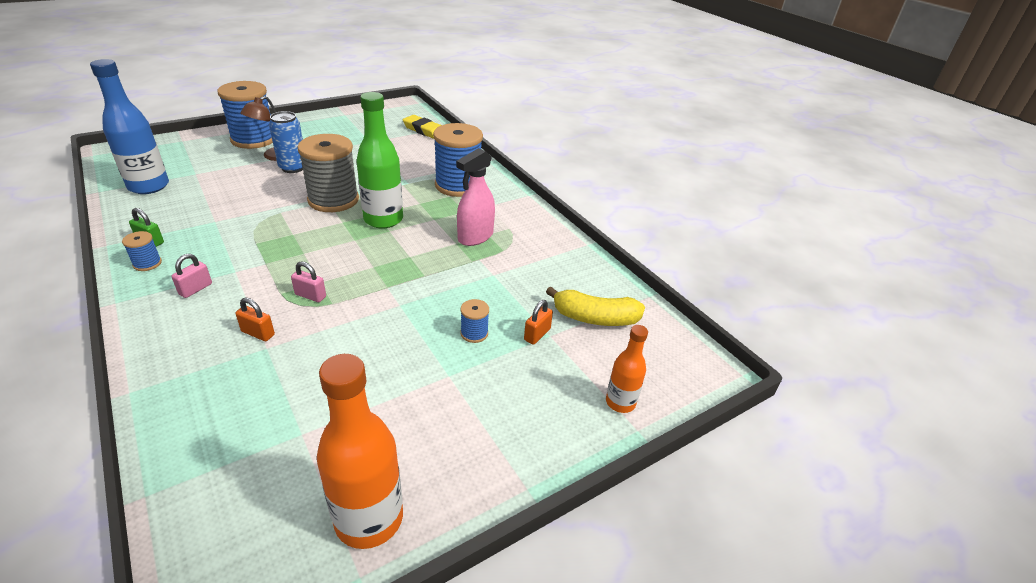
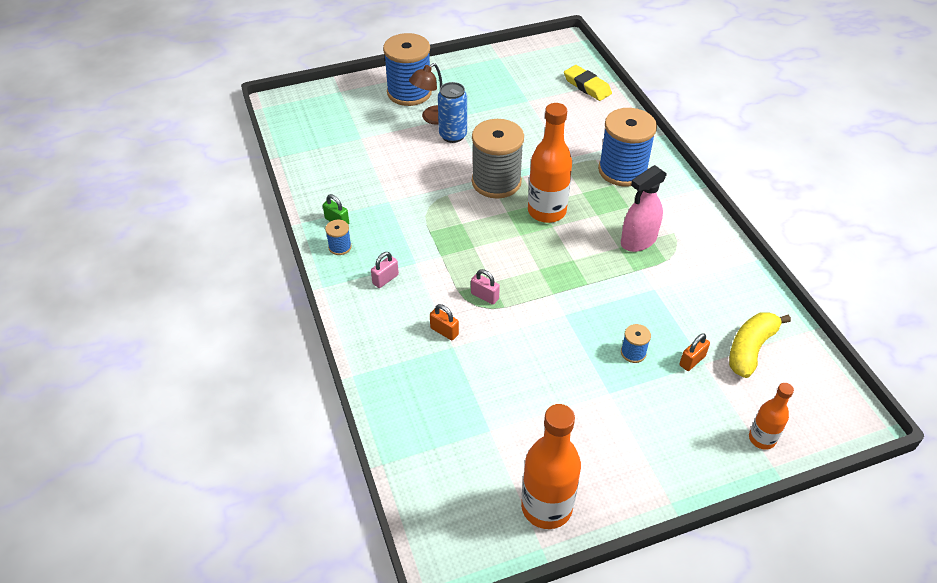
camera: 15 degrees right, 10 degrees up
(149, 186) = (322, 153): blue bottle -> none
(383, 219) = (546, 211): green bottle -> orange bottle
(595, 318) = (750, 349): yellow banana -> yellow banana turned 105 degrees clockwise

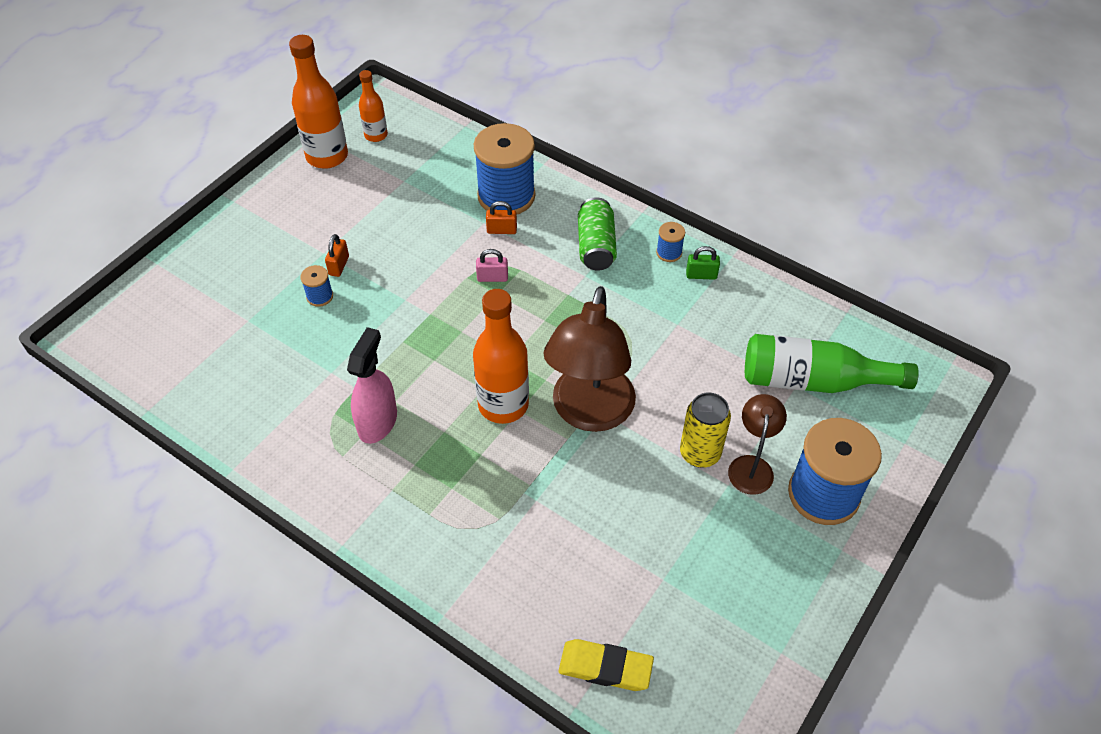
camera: 145 degrees right, 5 degrees up
(348, 135) = (813, 381): none -> green bottle
(385, 279) = (596, 246): pink padlock -> green can
(453, 135) = (700, 453): blue can -> yellow can
(496, 182) = (589, 413): grey spool -> brown lamp
(622, 170) = (453, 520): blue spool -> blue spool (506, 196)
(692, 361) = (260, 316): orange padlock -> orange padlock (339, 266)
(750, 349) = (206, 356): yellow banana -> none
(762, 439) = (173, 280): orange bottle -> orange bottle (376, 135)

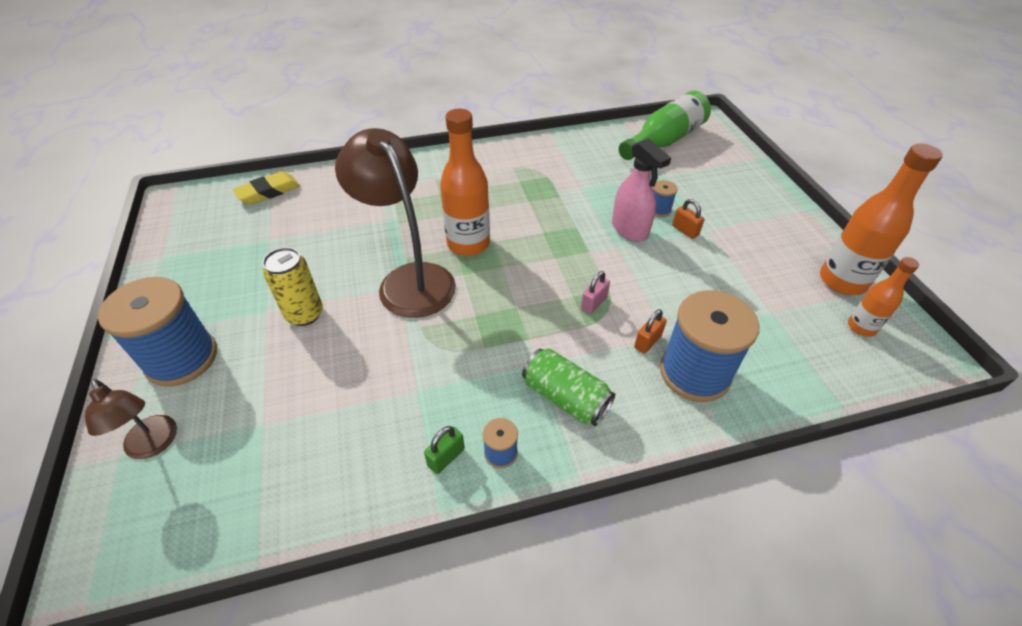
camera: 130 degrees right, 5 degrees down
(378, 422) = (521, 189): pink spray bottle -> pink spray bottle (629, 230)
(751, 466) = (257, 335): brown lamp -> brown lamp (154, 445)
(813, 381) = (248, 443): green bottle -> green bottle (664, 141)

